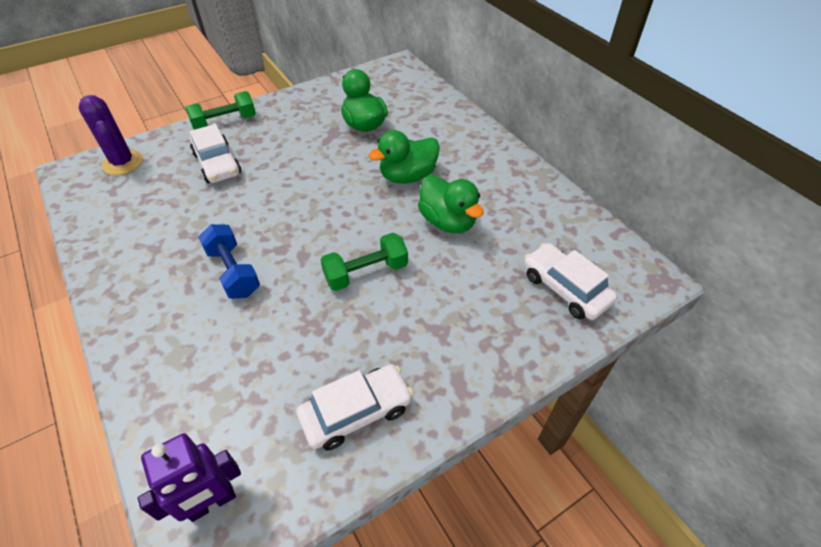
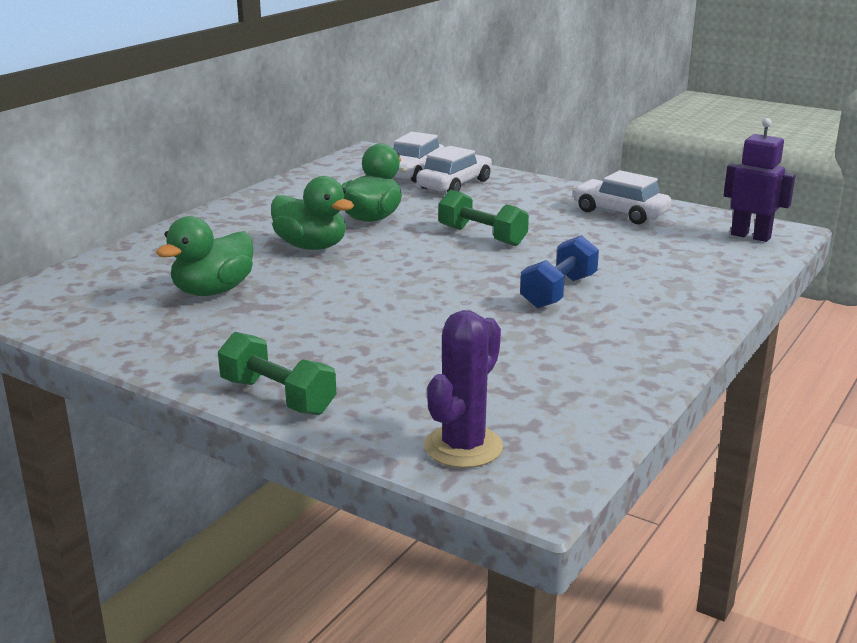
camera: 115 degrees left, 25 degrees down
(217, 164) = (390, 364): white car -> white car (454, 184)

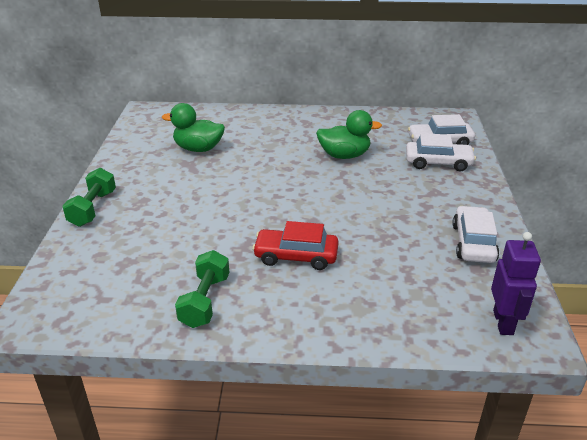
camera: 60 degrees right, 10 degrees up
(311, 246) = (281, 153): green duck -> none
(463, 447) = (66, 282): purple cactus -> none
(482, 236) = (358, 200): green dumbbell -> green dumbbell (205, 301)
(558, 292) = (296, 256): blue dumbbell -> red car

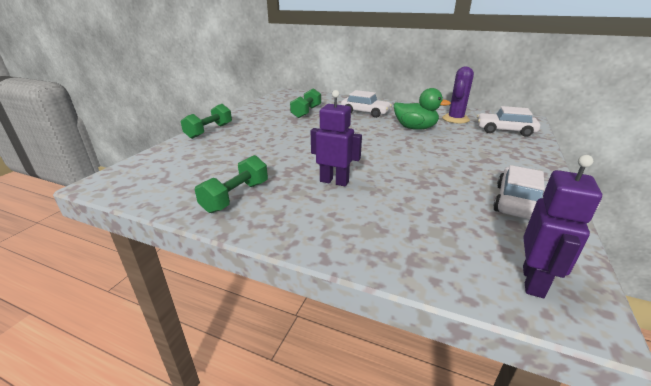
camera: 20 degrees right, 5 degrees down
(198, 149) = (306, 112): green duck -> green dumbbell
(296, 256) = (334, 181): red car -> purple robot
(383, 131) = (455, 119): none -> purple cactus
(438, 162) = (498, 142): white car -> white car (365, 112)

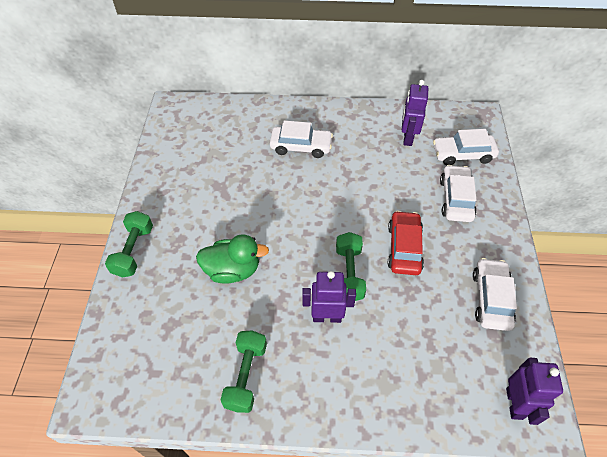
camera: 20 degrees left, 25 degrees up
(306, 112) = (228, 164): green dumbbell -> green dumbbell (349, 273)
(415, 128) = (370, 174): green duck -> green duck (233, 270)
(429, 161) = (404, 248): none -> red car
(455, 119) = (407, 138): purple cactus -> purple robot
(491, 147) = (455, 199): none -> white car

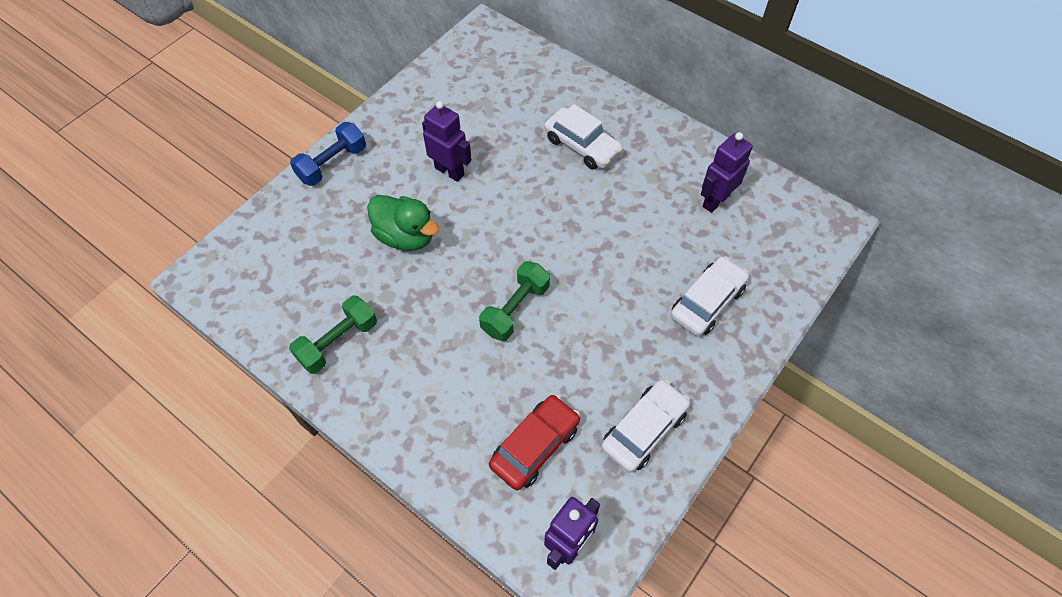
camera: 35 degrees right, 5 degrees up
(134, 251) = (332, 164): green dumbbell -> blue dumbbell
(327, 317) = (456, 337): purple robot -> purple robot (450, 171)
(404, 248) = (597, 319): red car -> red car (535, 446)
(463, 154) = (766, 257): white car -> none

